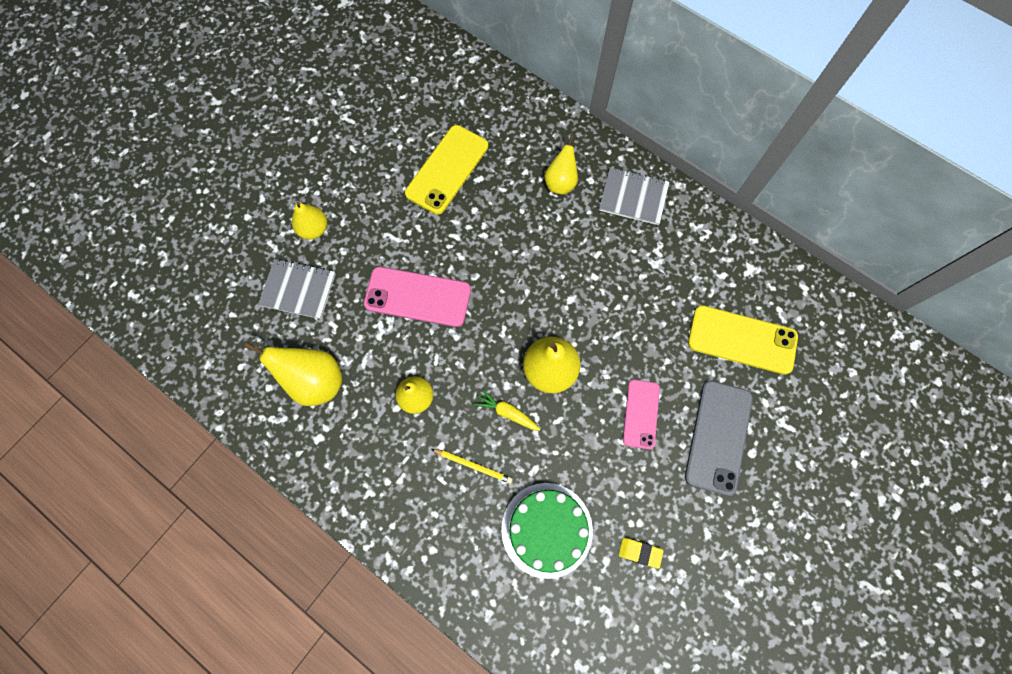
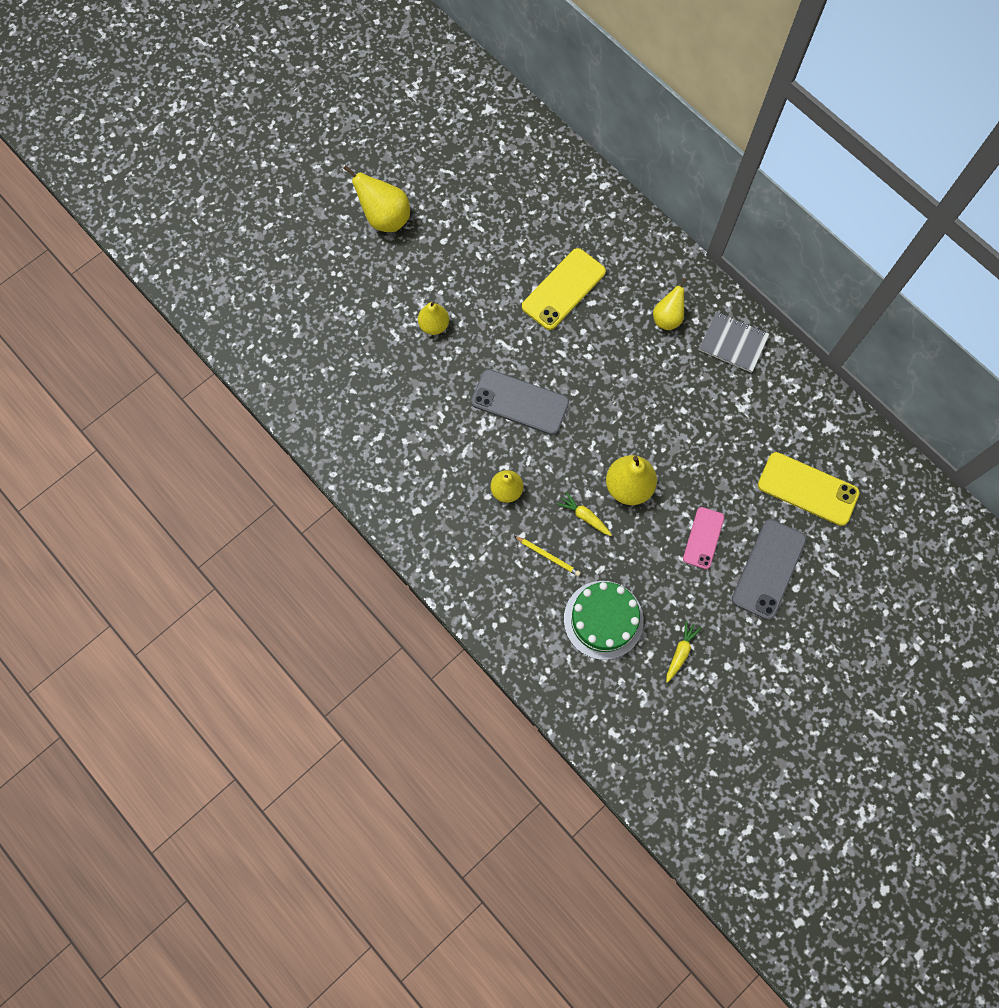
camera: 10 degrees right, 0 degrees up
(298, 290) = (414, 378): grey notebook -> none
(315, 381) = (419, 461): yellow pear -> yellow pear (385, 218)
(417, 297) = (520, 402): pink phone -> grey phone
(640, 552) = (680, 652): yellow eraser -> yellow carrot

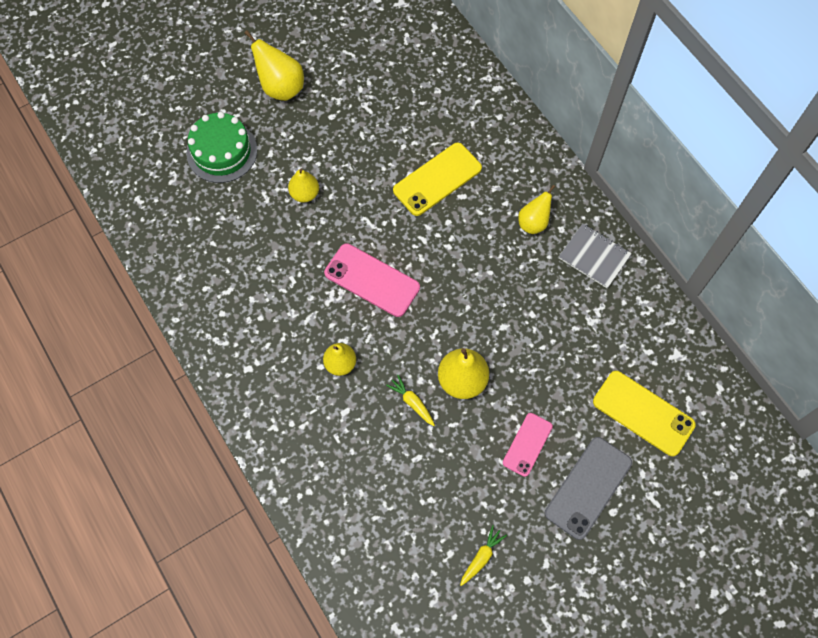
camera: 10 degrees right, 5 degrees down
(520, 402) = (372, 280): grey phone -> pink phone
(547, 556) = (367, 436): yellow pencil -> none
(603, 620) = (409, 510): green cake -> green cake (222, 152)

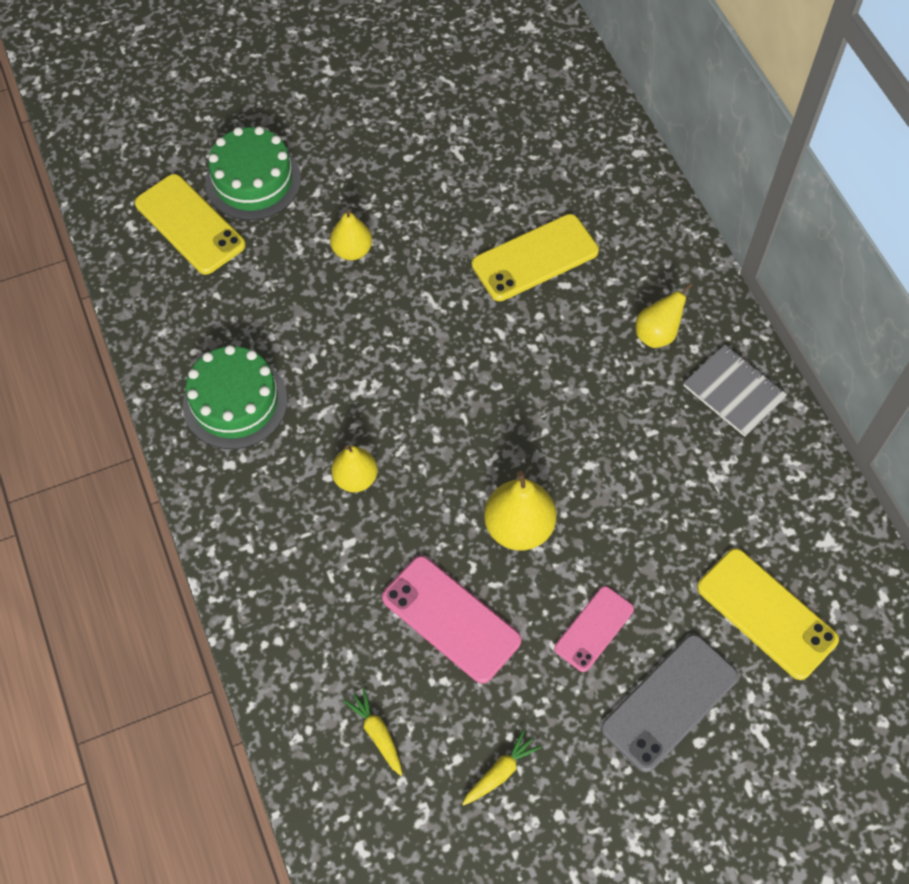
camera: 10 degrees right, 5 degrees down
(182, 192) = (190, 224): none -> yellow phone
(243, 322) = (235, 402): none -> green cake
(281, 87) = (348, 111): yellow pear -> none
(372, 280) = (420, 375): pink phone -> pink phone (451, 619)
(412, 402) = (444, 545): yellow carrot -> yellow carrot (377, 733)

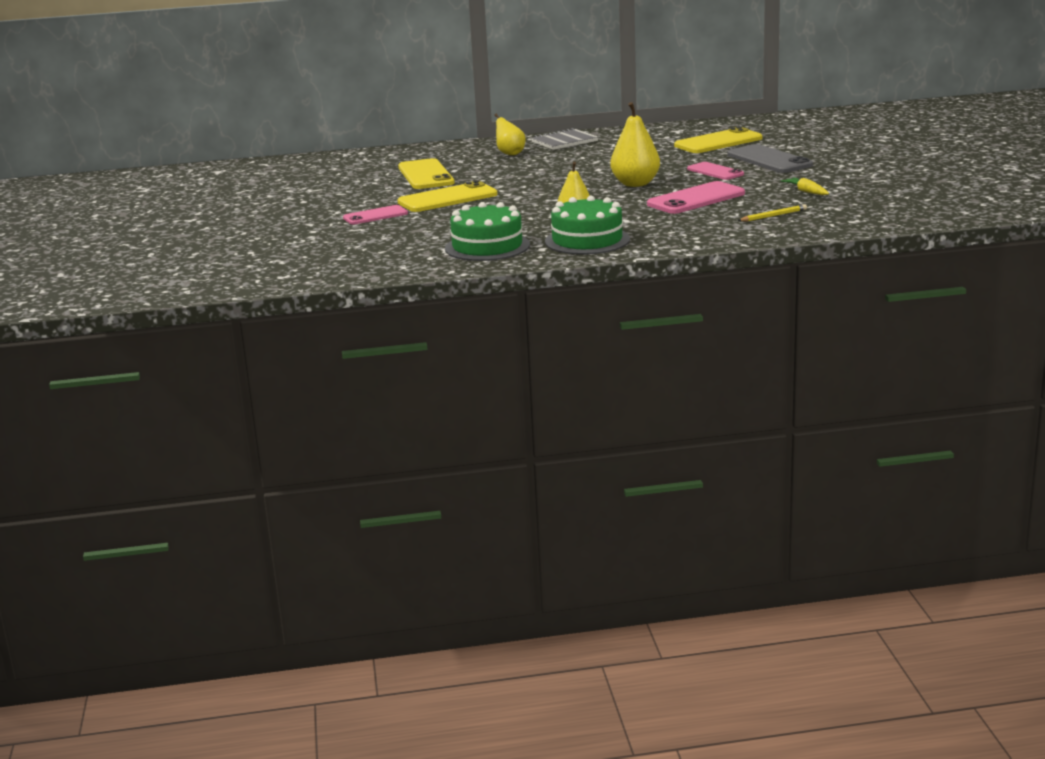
camera: 75 degrees left, 40 degrees down
(190, 224) = (302, 258): yellow phone -> yellow phone (447, 198)
(253, 181) = (278, 240): green cake -> green cake (587, 240)
(352, 250) = (375, 216): yellow pear -> pink phone
(377, 733) = (773, 216): yellow carrot -> yellow pencil

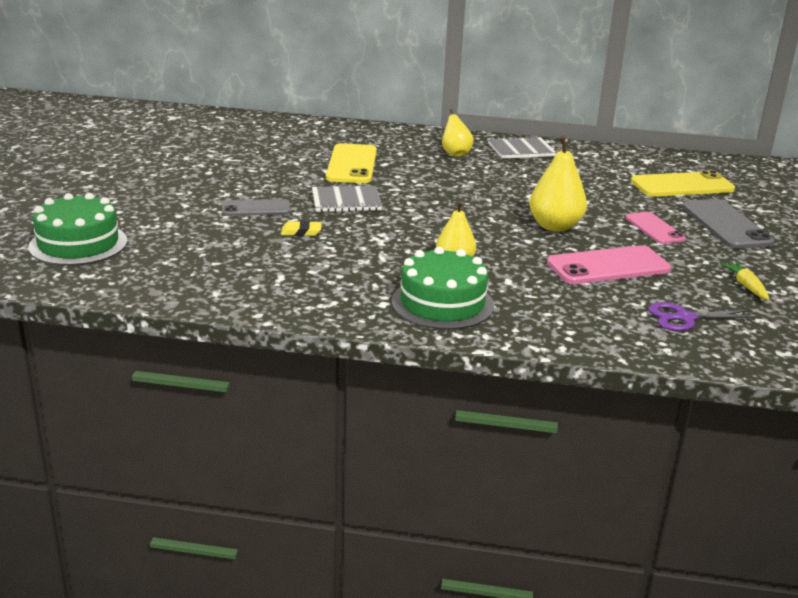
camera: 15 degrees right, 5 degrees up
(375, 216) = (256, 208): pink phone -> grey phone
(431, 222) = (301, 232): none -> yellow eraser
(447, 198) = (346, 201): yellow phone -> grey notebook
(487, 246) = (328, 284): green cake -> green cake (78, 244)
(773, 216) = (685, 318): yellow pencil -> purple scissors

